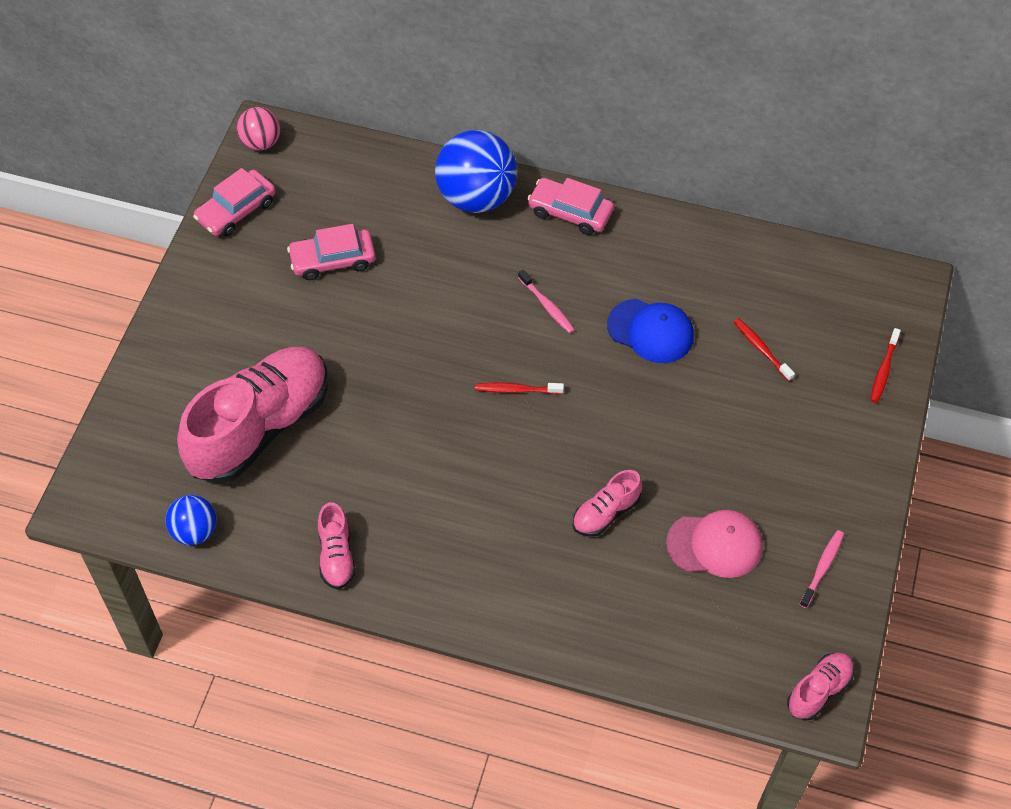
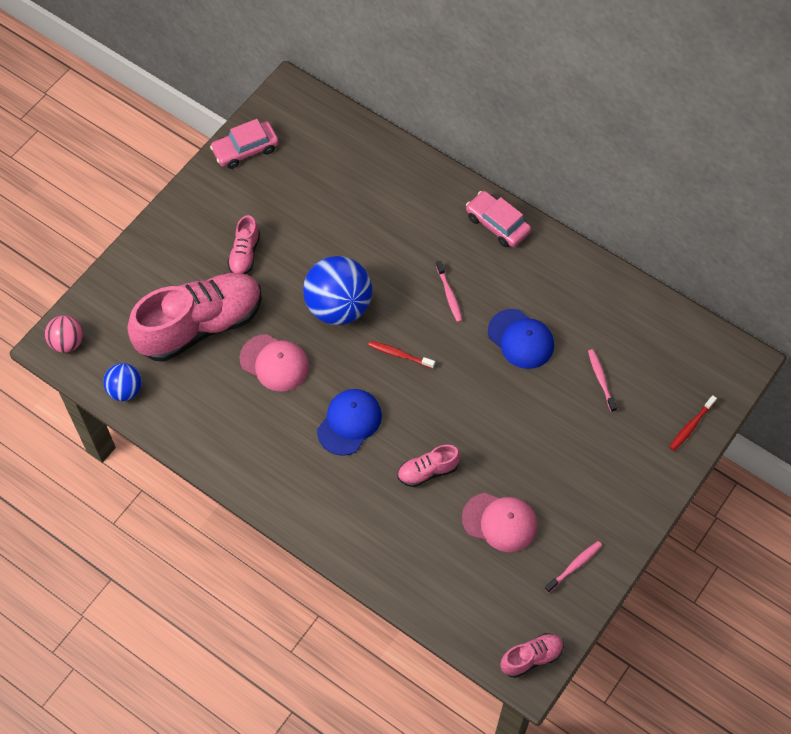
camera: 20 degrees right, 5 degrees up
(261, 143) = (284, 99): pink ball -> pink ball (67, 342)
(333, 260) = (302, 210): pink car -> none
(336, 555) = (219, 440): pink shoe -> pink shoe (244, 254)
(369, 444) = (274, 363): none -> pink cap
(476, 197) = (430, 191): blue ball -> blue ball (338, 307)
(488, 485) = (349, 422): none -> blue cap
(761, 349) = (601, 379): red toothbrush -> pink toothbrush

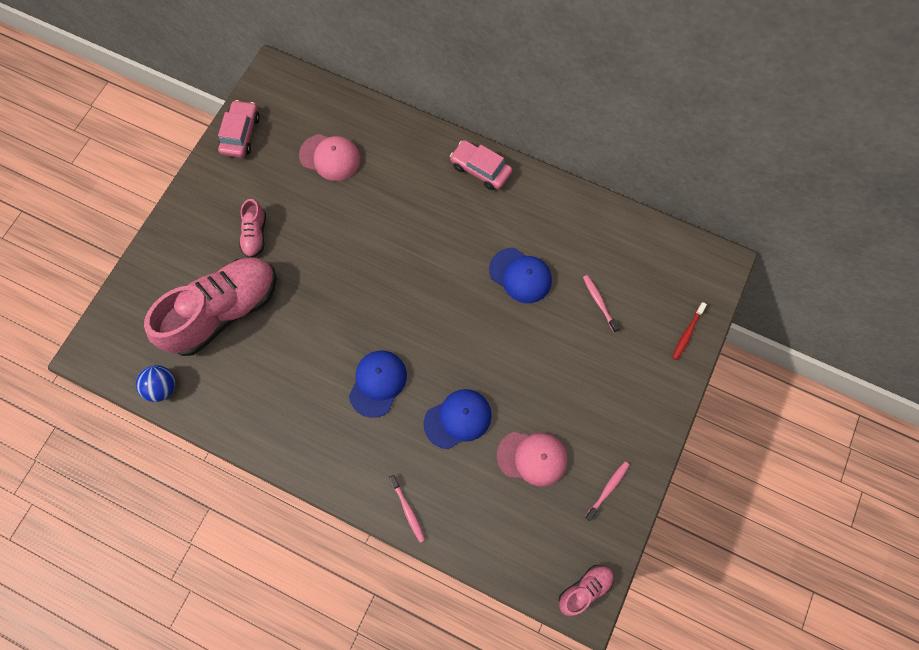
camera: 10 degrees left, 10 degrees up
(67, 342) = (101, 348): pink ball -> none
(245, 150) = (241, 134): pink car -> pink car turned 135 degrees clockwise
(274, 363) = (299, 336): pink cap -> pink cap (330, 157)
(338, 307) = (350, 272): blue ball -> none
(399, 354) = (413, 309): red toothbrush -> none
(428, 471) = (458, 419): pink shoe -> blue cap
(449, 295) = (449, 243): pink toothbrush -> pink toothbrush (408, 510)

